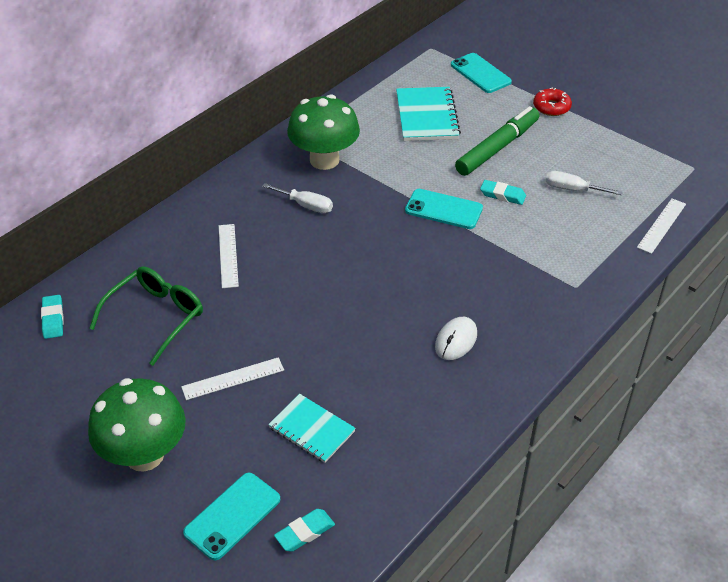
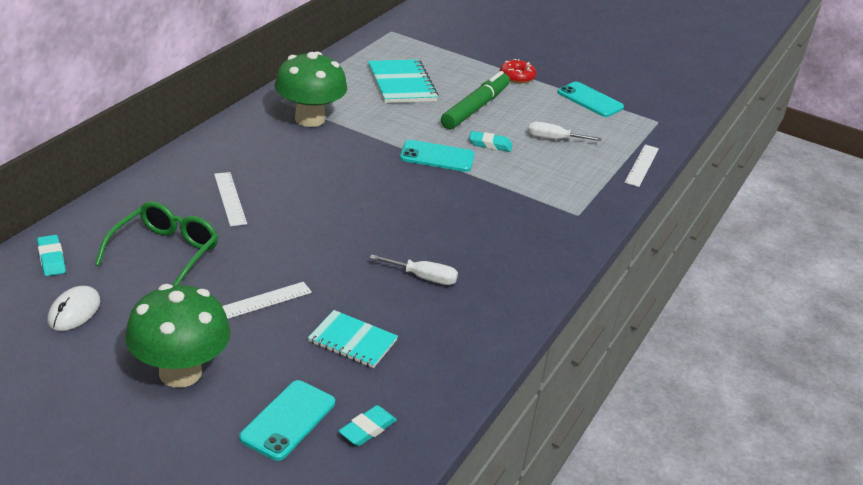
camera: 15 degrees left, 10 degrees down
(306, 205) = (300, 156): white screwdriver -> white screwdriver (423, 278)
(456, 340) = (477, 261): white mouse -> white mouse (74, 311)
(480, 73) = (444, 51): turquoise phone -> turquoise phone (590, 100)

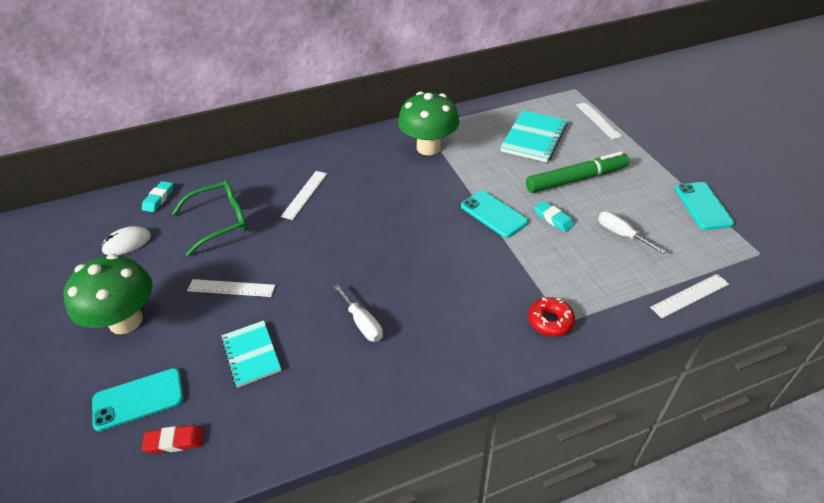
camera: 45 degrees right, 10 degrees up
(367, 429) = (174, 441): turquoise eraser -> red eraser
(442, 54) = (598, 120): none -> white ruler
(517, 76) = (649, 160): red donut -> red donut (550, 321)

